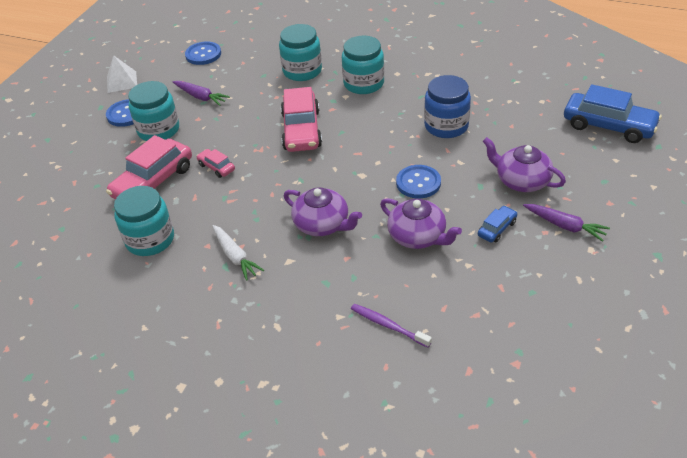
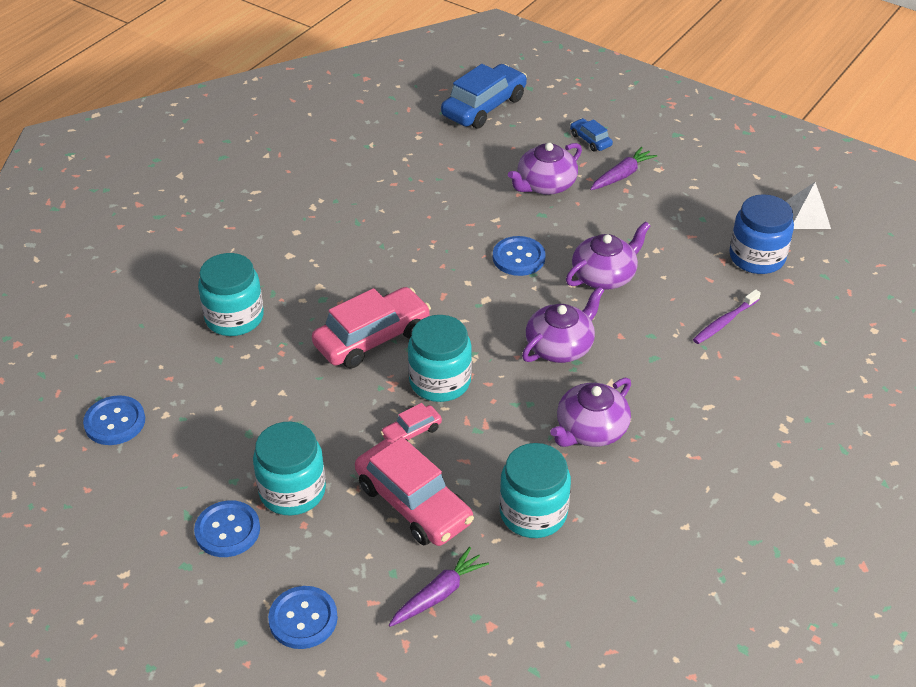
camera: 80 degrees left, 0 degrees up
(62, 158) = (303, 619): none -> blue button
(121, 81) = (127, 534): white pyramid -> white pyramid (806, 215)
(201, 97) = (233, 435): purple carrot -> purple carrot (438, 594)
(235, 256) = (590, 430): white carrot -> purple teapot
(301, 130) = (372, 338): pink car -> pink car turned 45 degrees counterclockwise
(363, 83) = (301, 265): turquoise jar -> turquoise jar (440, 381)
(446, 126) = (427, 215): blue jar -> blue jar (757, 257)
(497, 229) = (611, 219): blue car -> blue car (590, 140)

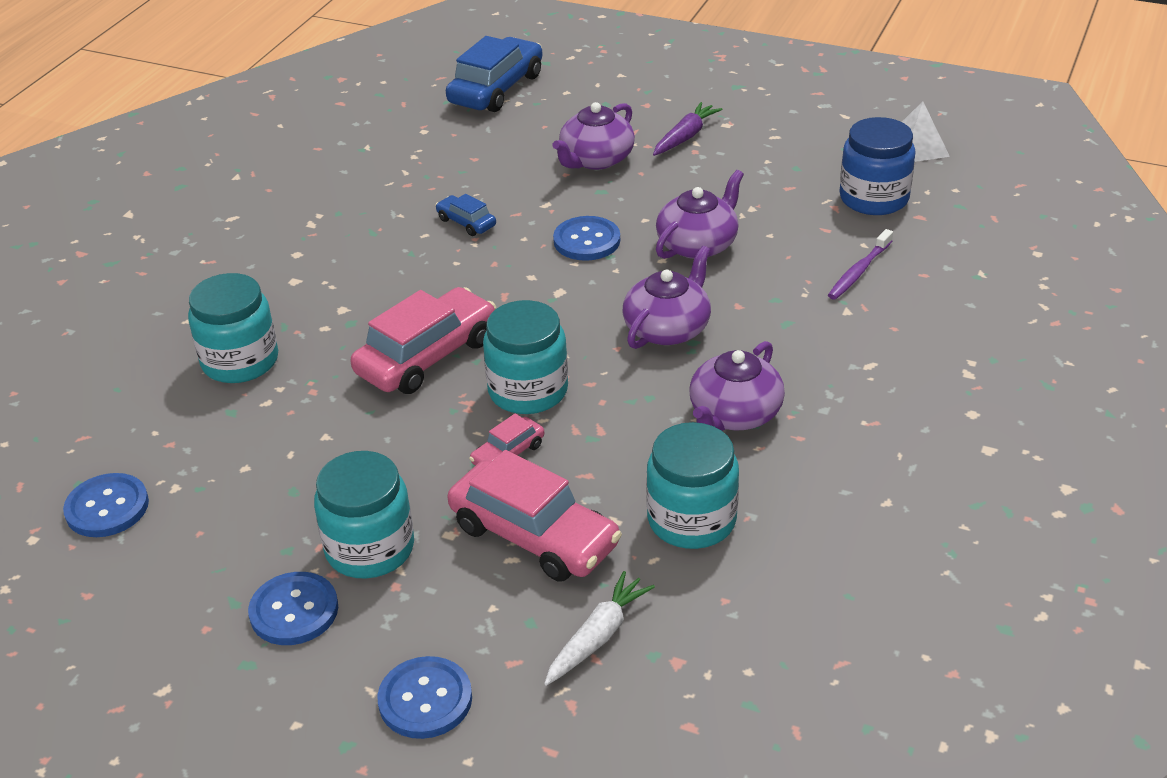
camera: 10 degrees left, 5 degrees down
(438, 594) = (598, 636): purple carrot -> white carrot
(590, 140) = (636, 106): blue car -> blue car (466, 222)

